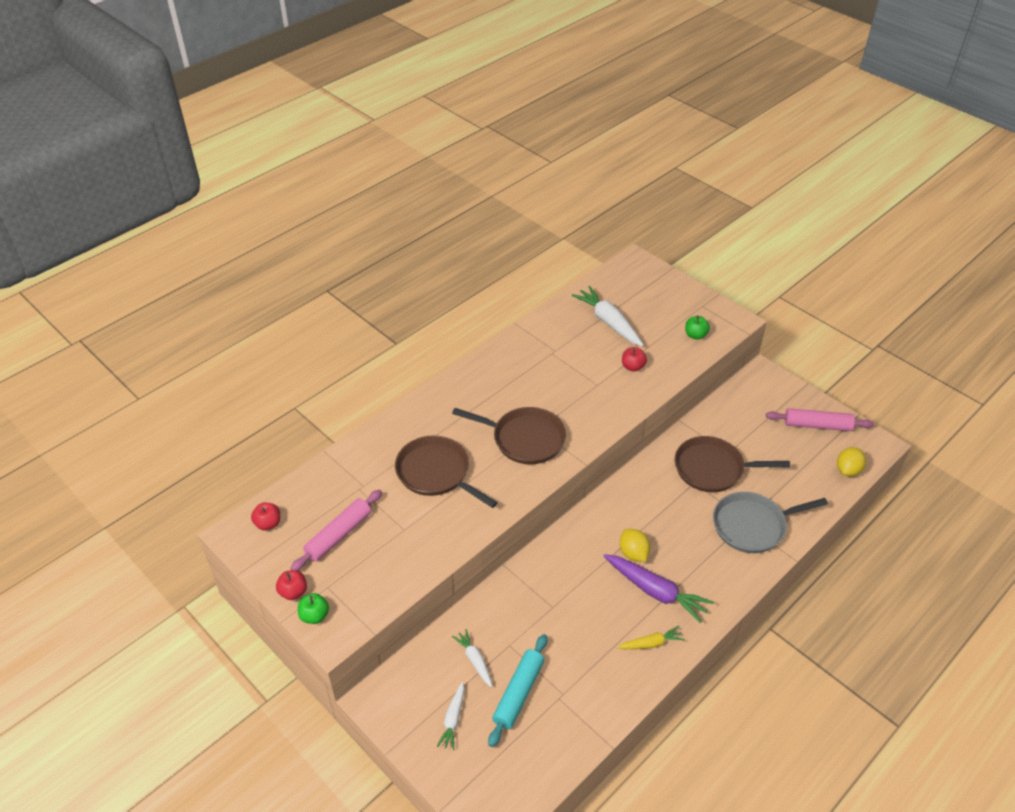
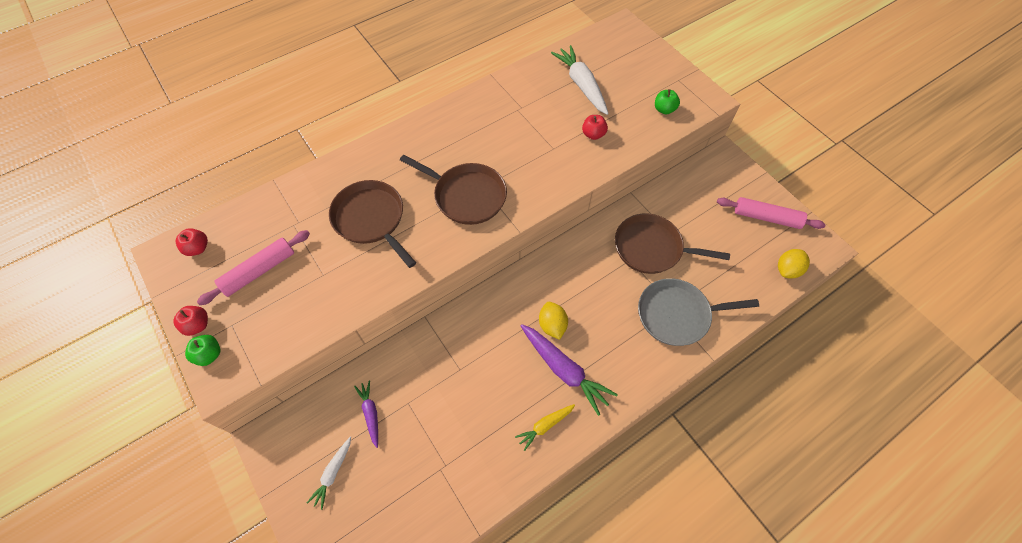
camera: 10 degrees right, 15 degrees up
(475, 660) = (370, 414): white carrot -> purple carrot
(518, 693) = (403, 457): turquoise rolling pin -> none
(650, 643) = (545, 426): yellow carrot -> yellow carrot turned 150 degrees clockwise

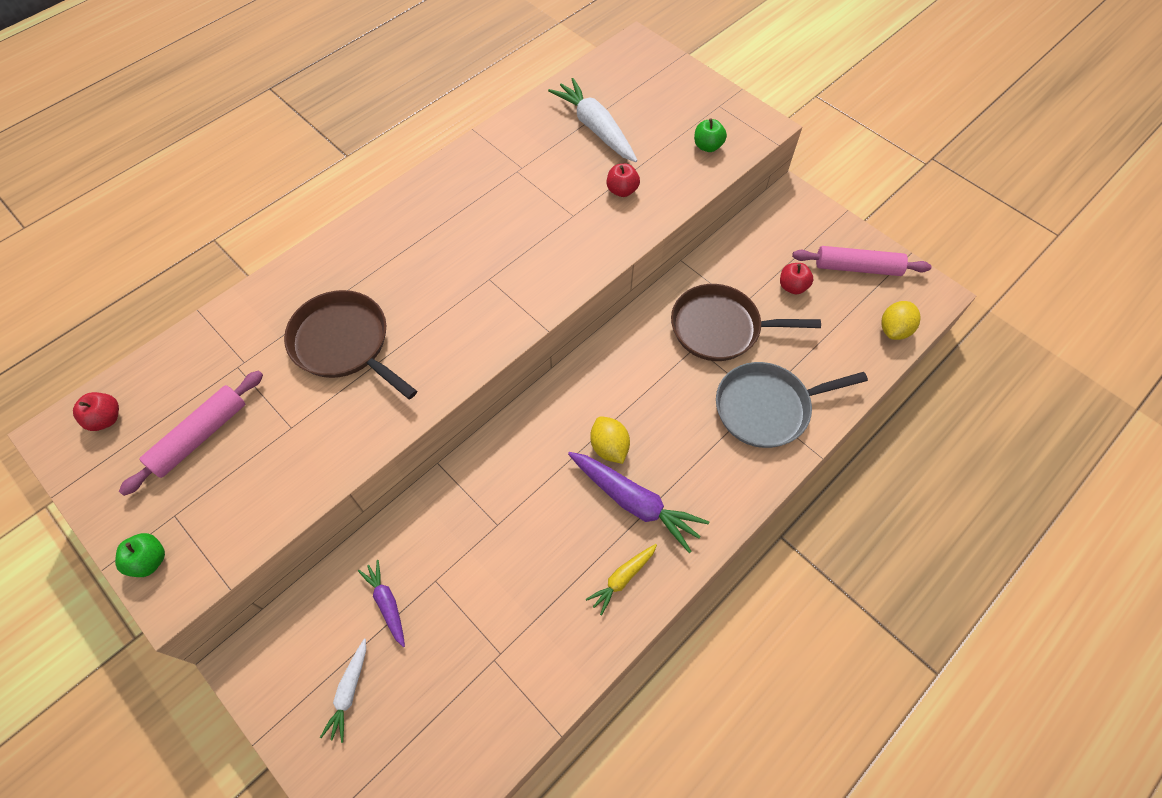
camera: 10 degrees left, 0 degrees up
(197, 325) = (125, 523): red apple -> red apple (792, 286)
(467, 196) = (469, 294): brown pan -> none

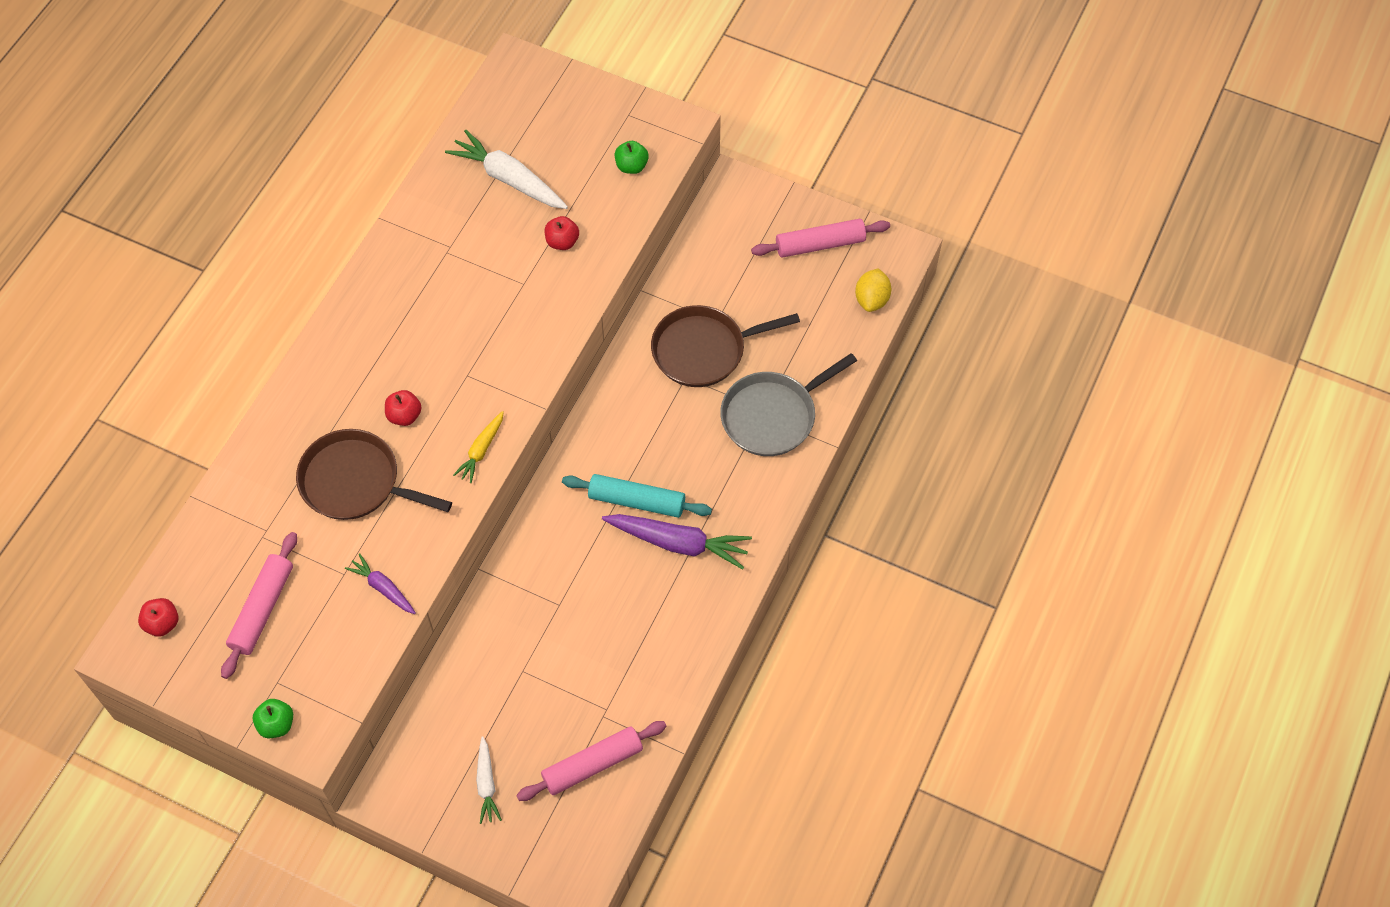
camera: 20 degrees left, 0 degrees up
(387, 604) = (487, 704): purple carrot -> purple carrot (383, 588)
(462, 712) = (592, 765): none -> pink rolling pin
(609, 447) = (636, 501): yellow lemon -> turquoise rolling pin
(622, 578) = (691, 612): yellow carrot -> yellow carrot (481, 450)
(792, 286) = (761, 284): red apple -> red apple (404, 415)

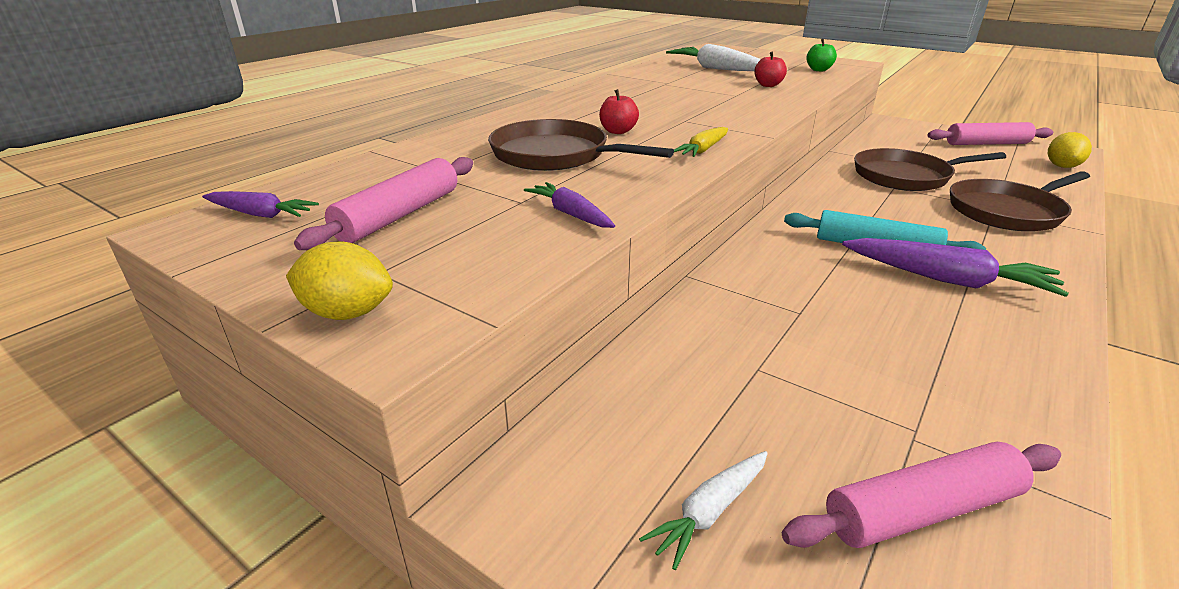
camera: 10 degrees right, 30 degrees down
(162, 623) = (260, 214): red apple -> purple carrot
(276, 724) = (348, 313): green apple -> yellow lemon
(487, 784) = (710, 512): white carrot -> white carrot turned 45 degrees clockwise
(772, 416) = (1007, 211): grey pan -> brown pan

